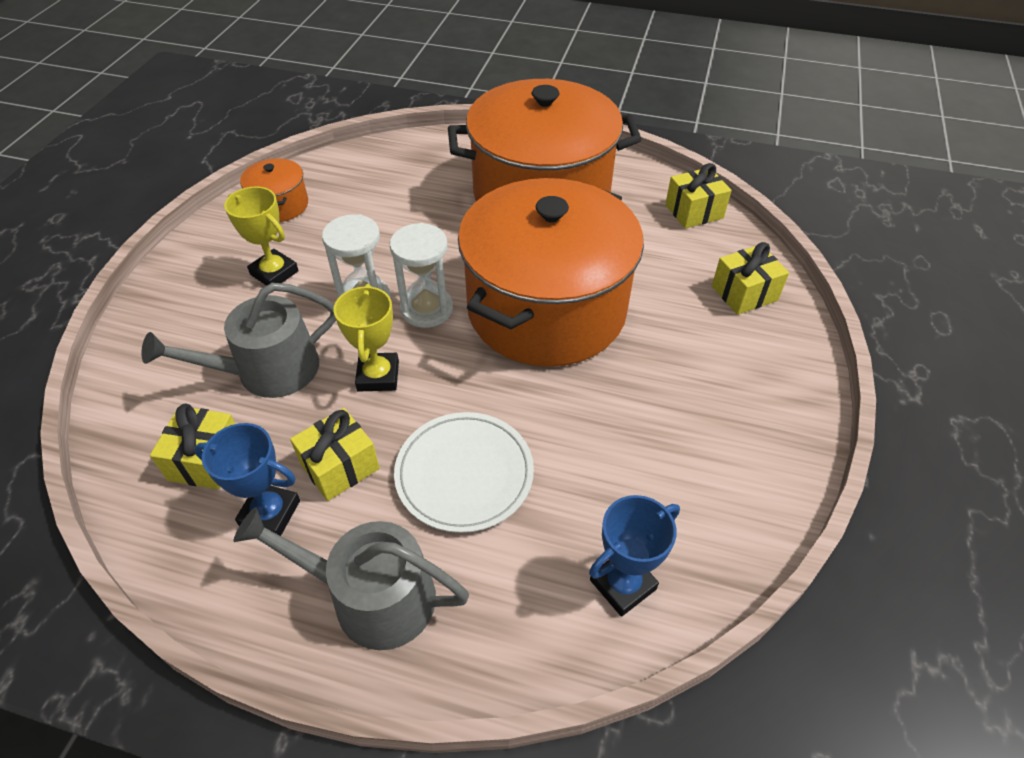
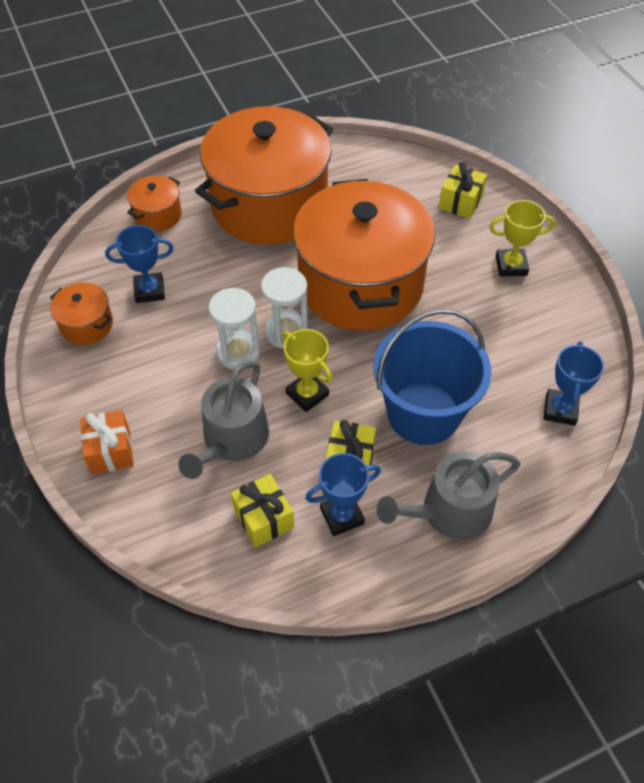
camera: 40 degrees left, 5 degrees up
(172, 313) = (110, 451): none -> orange gift
(274, 273) = (149, 375): yellow trophy -> yellow trophy (511, 266)
(357, 207) = (149, 291): none -> blue trophy
(436, 153) = (157, 215): none -> orange pot
(464, 474) = (423, 413): white plate -> blue bucket
(694, 211) = (379, 162): yellow gift -> none

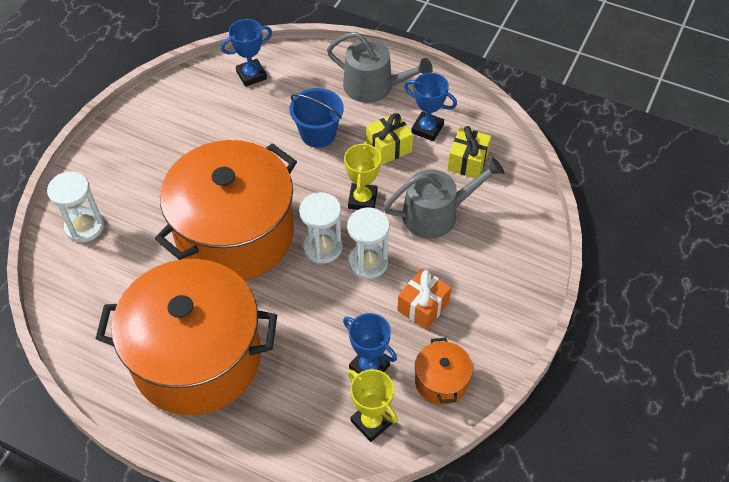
camera: 130 degrees left, 0 degrees up
(110, 451) = (513, 272): orange gift -> orange gift (423, 306)
(157, 215) = (283, 436): orange pot -> none
(423, 413) = (318, 134): blue bucket -> blue bucket, size x0.61
(460, 202) = (84, 226): yellow gift -> white hourglass
(511, 266) = (137, 159): yellow trophy -> yellow trophy (371, 422)

